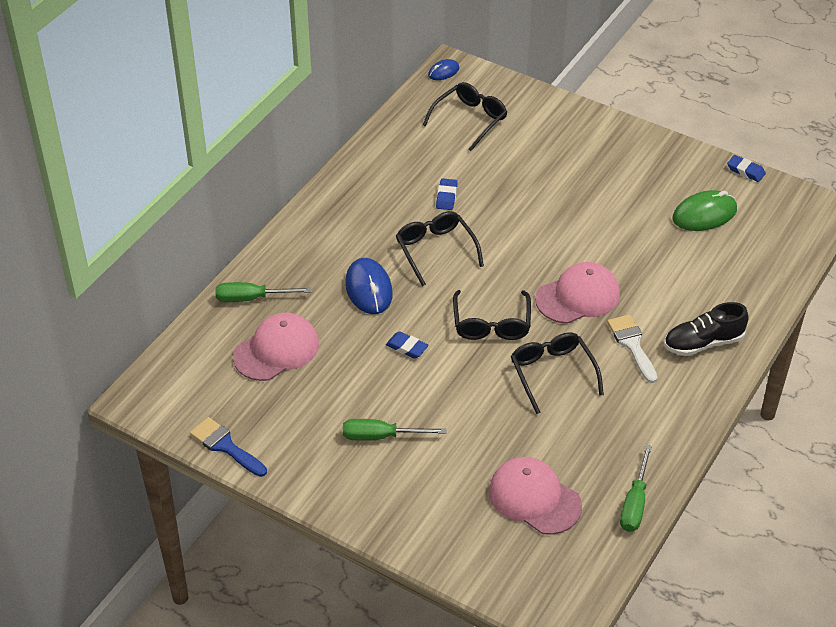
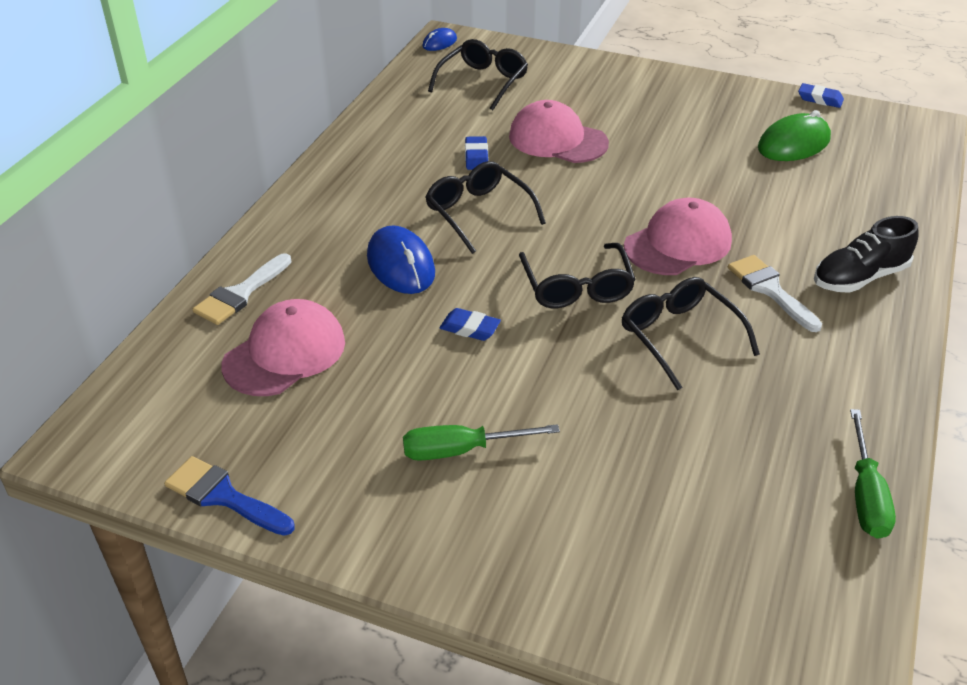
camera: 10 degrees left, 5 degrees down
(252, 298) = (240, 294): green screwdriver -> white brush
(534, 498) = (716, 509): pink cap -> pink cap (557, 140)

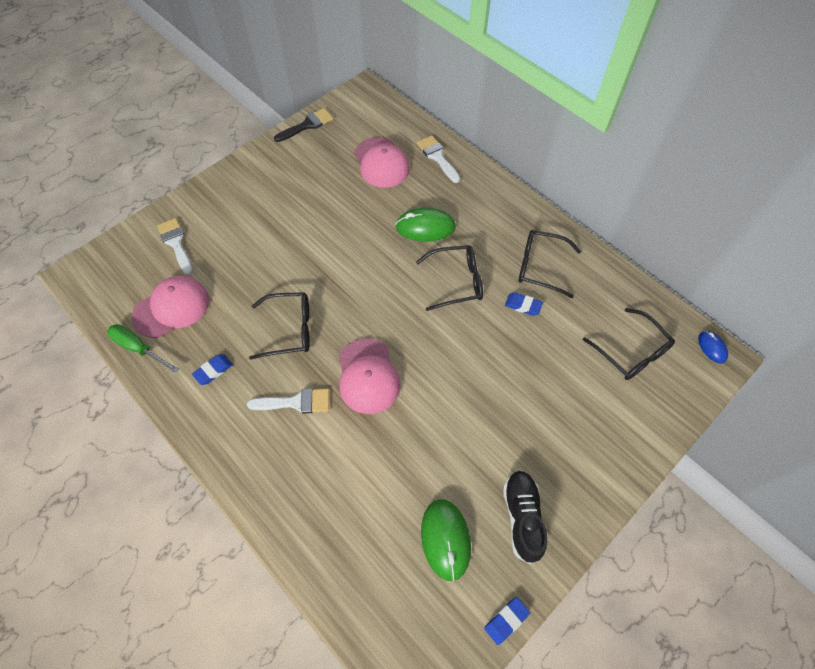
camera: 115 degrees right, 20 degrees up
(223, 496) = (307, 125): blue brush -> black brush
(401, 265) = (425, 227): blue mouse -> green mouse
(461, 450) = (277, 205): green screwdriver -> none
(470, 328) = (355, 238): blue eraser -> blue eraser (213, 370)
(557, 140) = (524, 365): pink cap -> pink cap (172, 308)
(577, 287) = (359, 300): black glasses -> black glasses (540, 267)
(644, 560) = (176, 243): none -> white brush
(859, 277) = (274, 466): black shoe -> black shoe (522, 517)

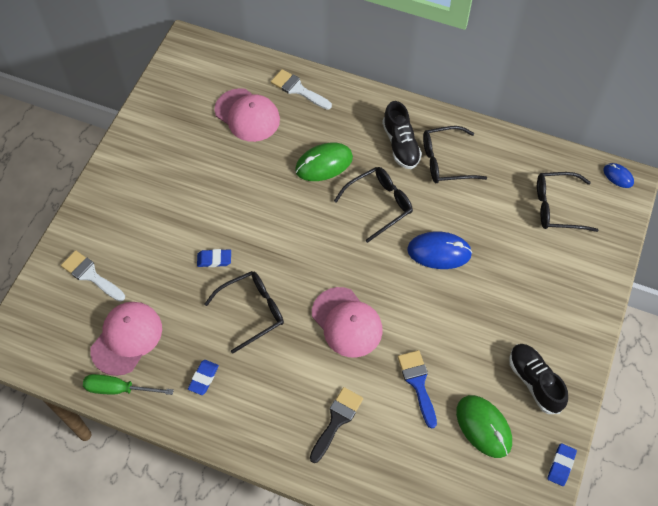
camera: 25 degrees left, 0 degrees up
(296, 402) = (296, 373): white brush -> none
(307, 125) = (150, 103): black brush -> black brush (337, 420)
(403, 464) = (418, 383): none -> blue brush
(490, 347) = (439, 252): none -> blue mouse
(505, 236) = (401, 145): none -> black shoe
(523, 305) = (448, 203): blue eraser -> blue eraser (214, 259)
(631, 352) = (557, 207): black glasses -> black glasses turned 150 degrees clockwise

